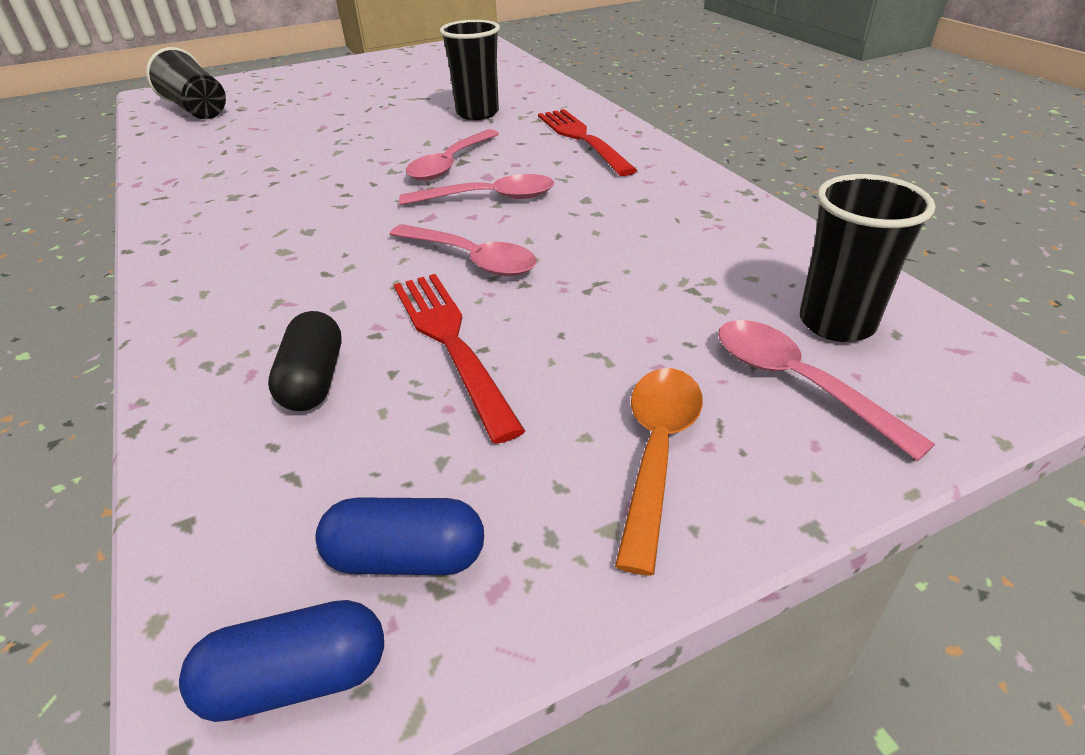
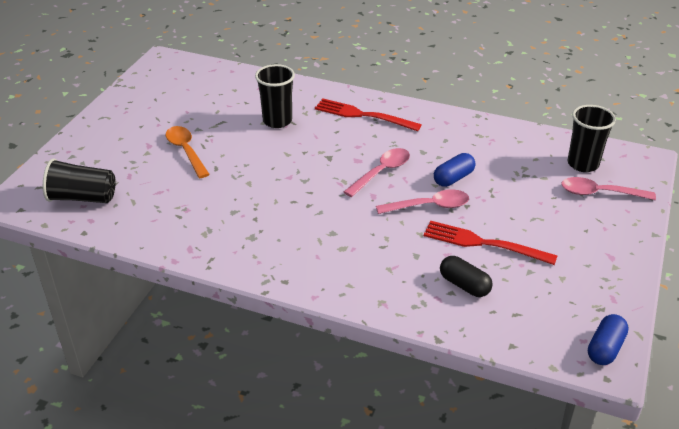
camera: 45 degrees left, 0 degrees up
(406, 557) = (582, 308): blue capsule -> blue capsule (453, 178)
(450, 164) = (327, 161): pink spoon -> none
(657, 452) = (596, 239): orange spoon -> orange spoon (186, 151)

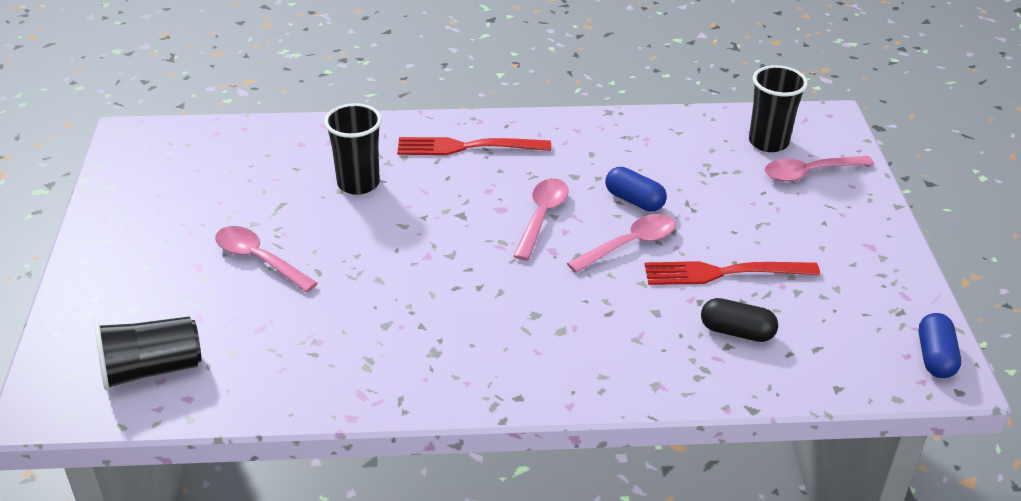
camera: 25 degrees left, 0 degrees up
(186, 151) = (259, 259): orange spoon -> pink spoon
(453, 178) = (634, 200): blue capsule -> blue capsule turned 75 degrees counterclockwise

